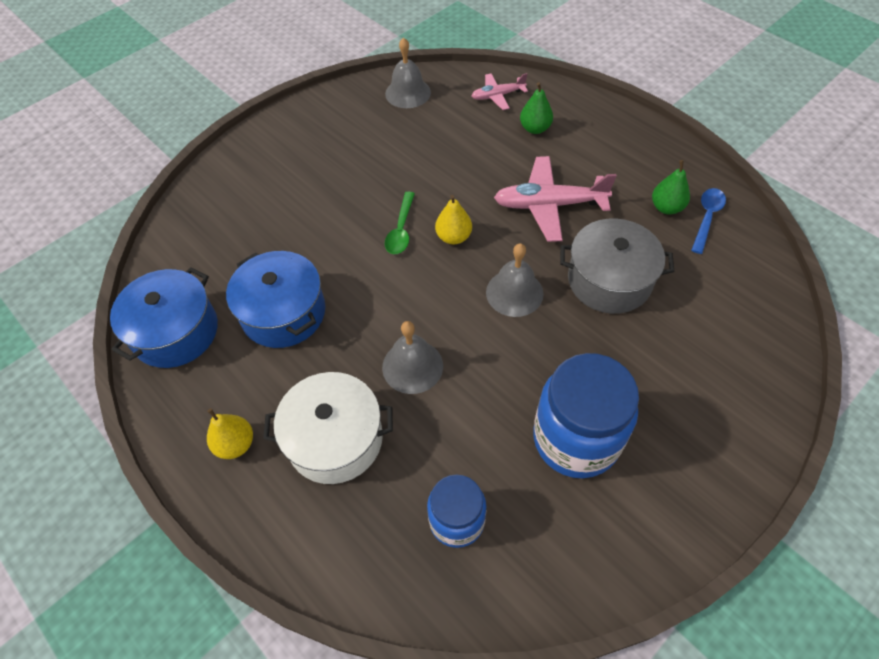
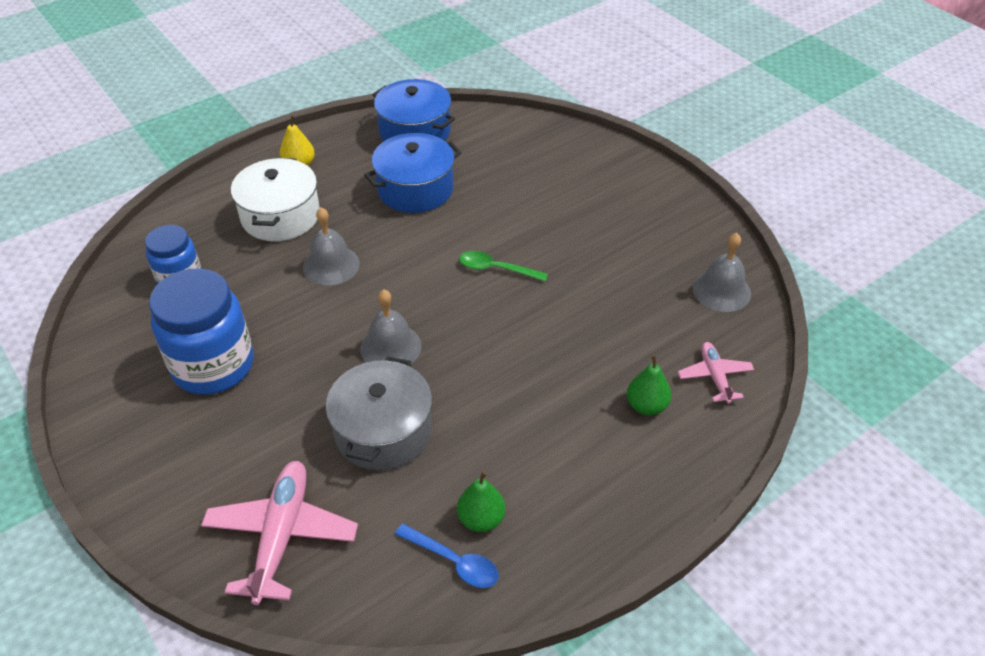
camera: 95 degrees right, 10 degrees down
(453, 237) = (477, 308): yellow pear -> none
(549, 205) = (508, 397): pink plane -> pink plane (281, 535)

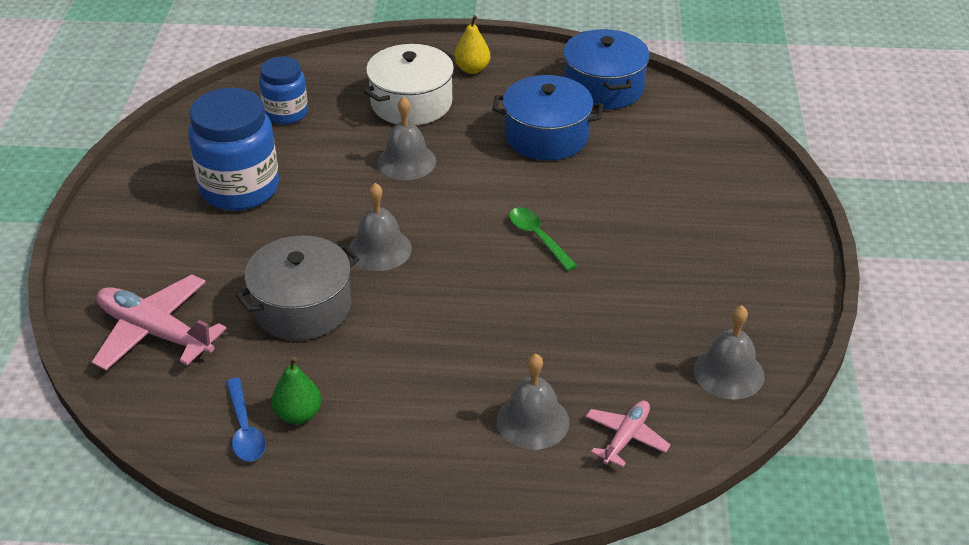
camera: 40 degrees right, 5 degrees down
(281, 535) = (155, 332): pink plane -> pink plane turned 105 degrees counterclockwise
(646, 406) = (532, 421): green pear -> grey bell

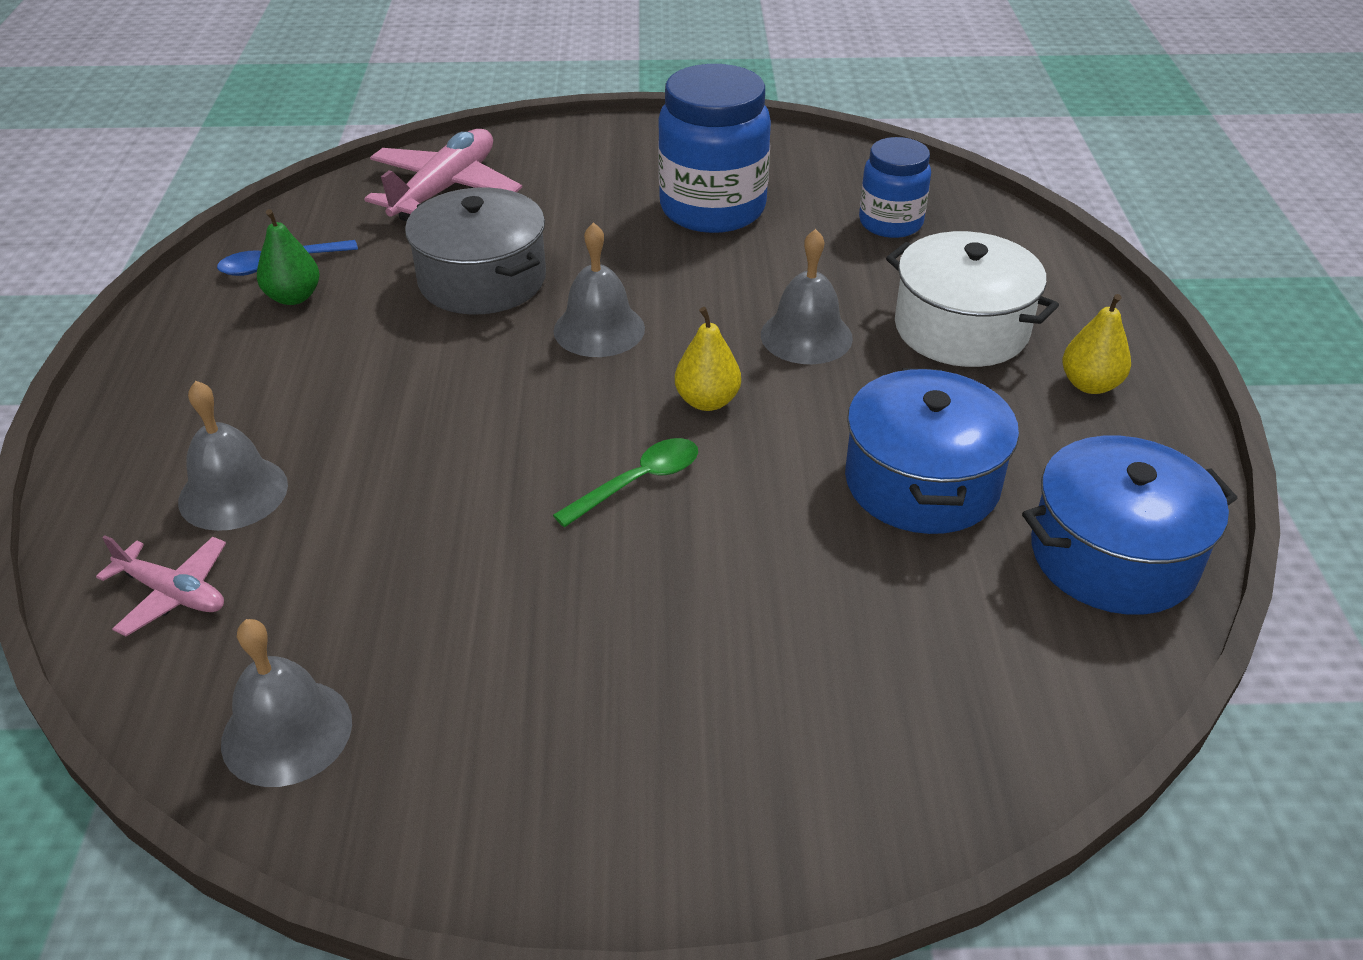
camera: 85 degrees right, 0 degrees up
(465, 206) = (707, 401): none -> yellow pear

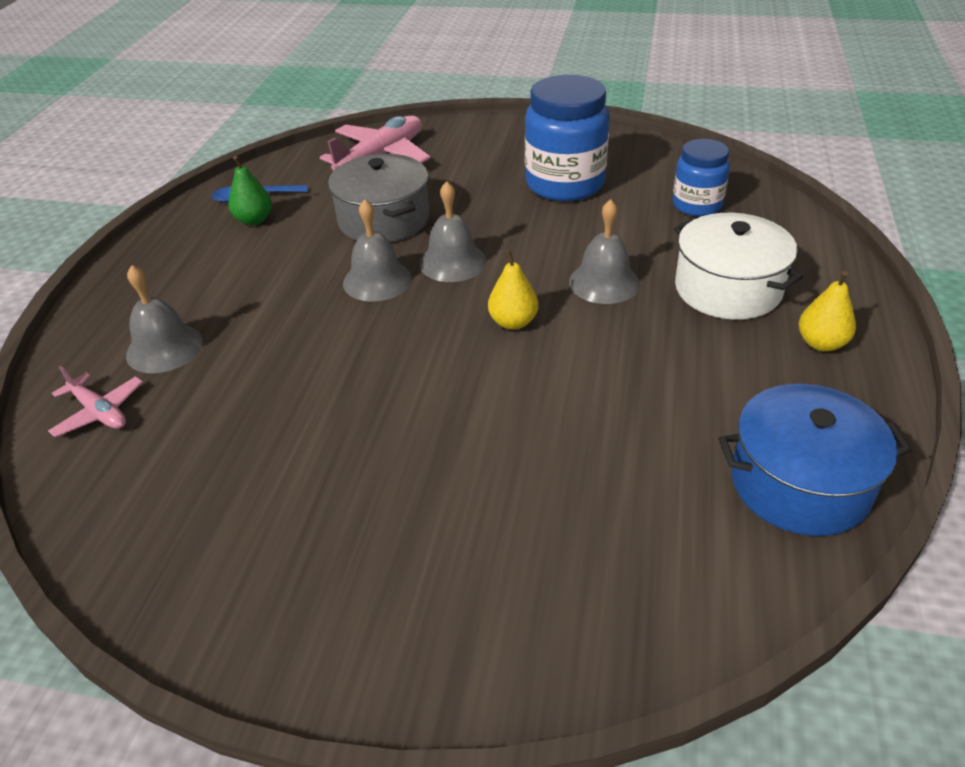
camera: 15 degrees right, 0 degrees up
(287, 732) = (133, 521): grey bell -> grey bell (377, 280)
(638, 482) = (442, 375): green spoon -> none
(922, 482) = (658, 403): blue pot -> none

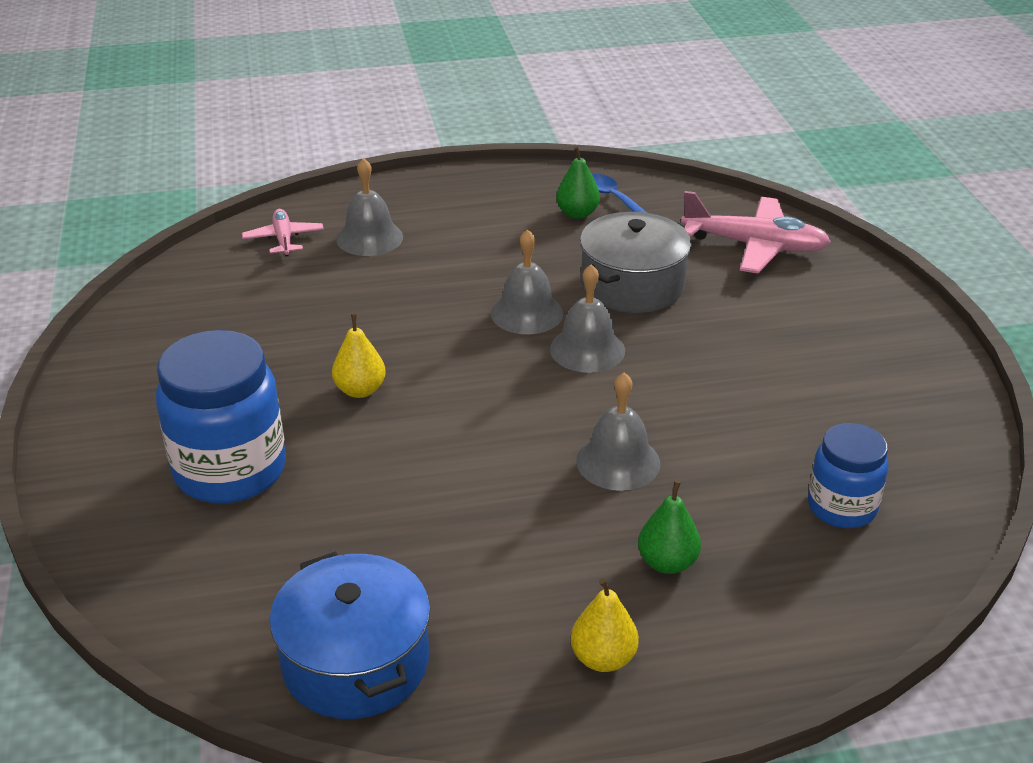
camera: 65 degrees right, 5 degrees down
(99, 412) = (283, 239): pink plane -> pink plane turned 150 degrees clockwise
(513, 322) = (509, 414): yellow pear -> yellow pear (360, 390)
(565, 184) = (803, 388): blue jar -> blue jar (230, 470)
(727, 289) = (667, 563): white pot -> green pear

